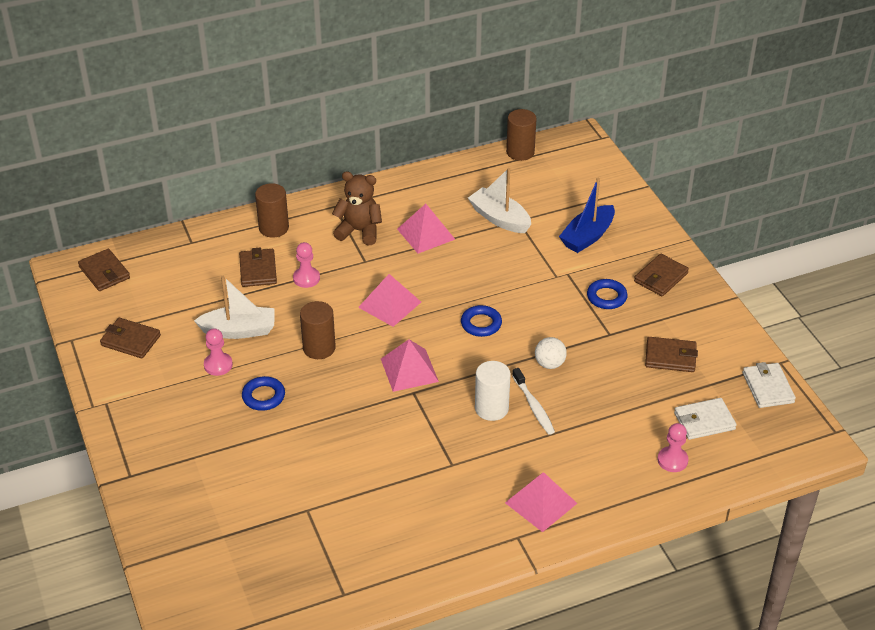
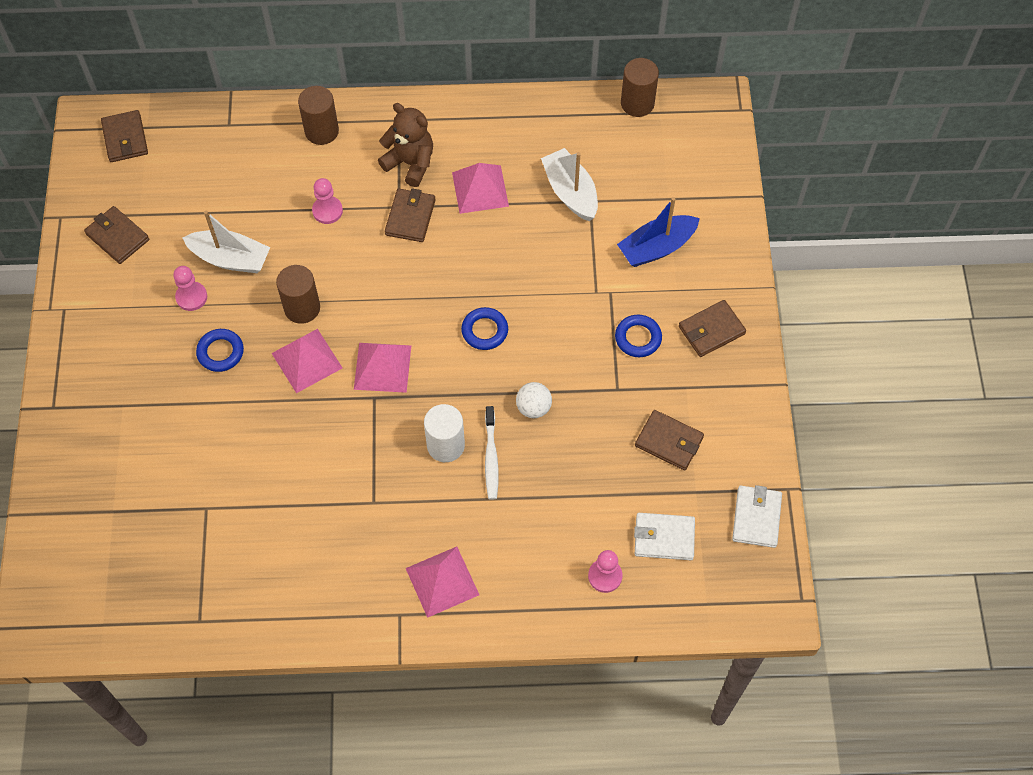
camera: 20 degrees right, 20 degrees up
(258, 270) = (282, 184): brown wallet -> brown wallet (410, 217)
(389, 304) = (399, 274): pink pyramid -> pink pyramid (306, 360)

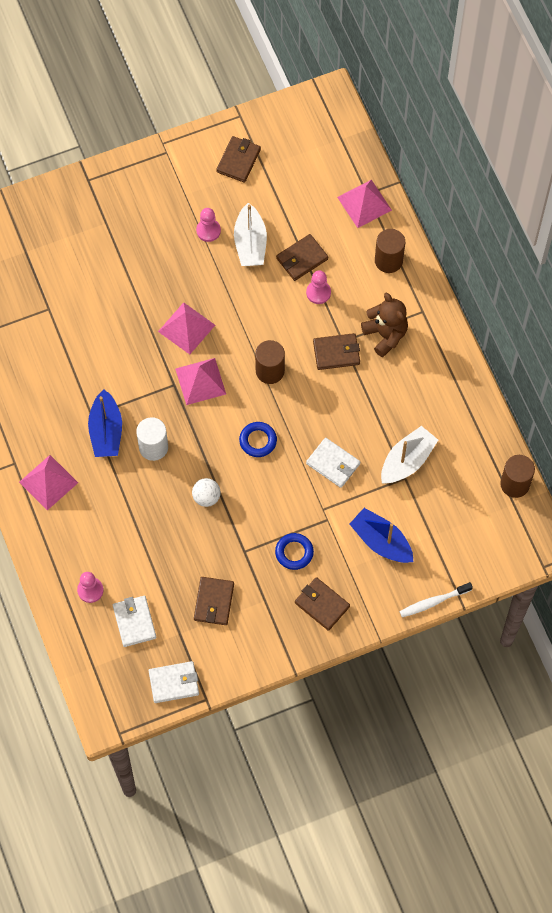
camera: 70 degrees right, 5 degrees up
(125, 138) = (325, 128): brown wallet -> brown wallet (302, 259)
(220, 352) = (171, 268): blue ring -> none
(302, 308) = (228, 308): brown cylinder -> brown cylinder (270, 371)
(402, 492) = (106, 431): none -> blue boat
(410, 163) = (385, 335): brown teddy bear -> brown teddy bear turned 45 degrees counterclockwise
(480, 189) = (382, 393): pink pyramid -> pink pyramid (364, 203)
(491, 457) = (155, 481): white toothbrush -> white toothbrush (433, 602)
(544, 264) = (333, 464): none -> white wallet

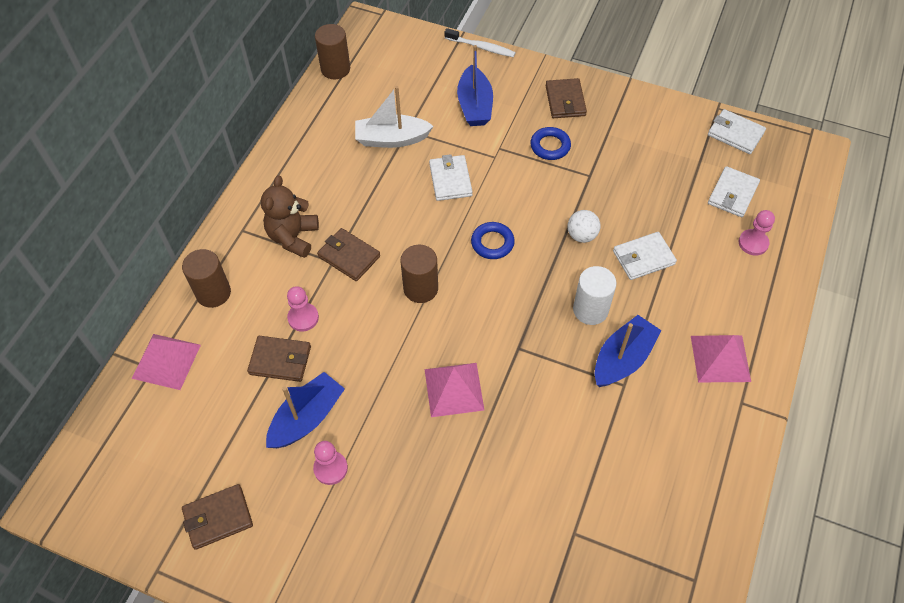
camera: 135 degrees left, 10 degrees down
(152, 515) = (643, 258): none -> white wallet
(200, 381) = (490, 330): pink pyramid -> none
(214, 602) = (650, 161): brown wallet -> none
(250, 243) = (307, 418): white boat -> blue boat

